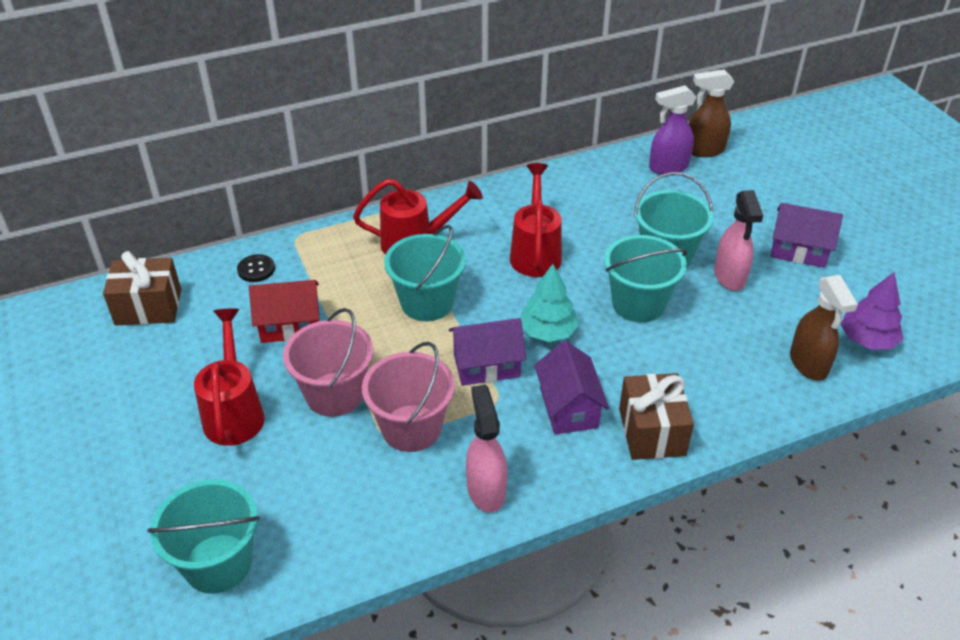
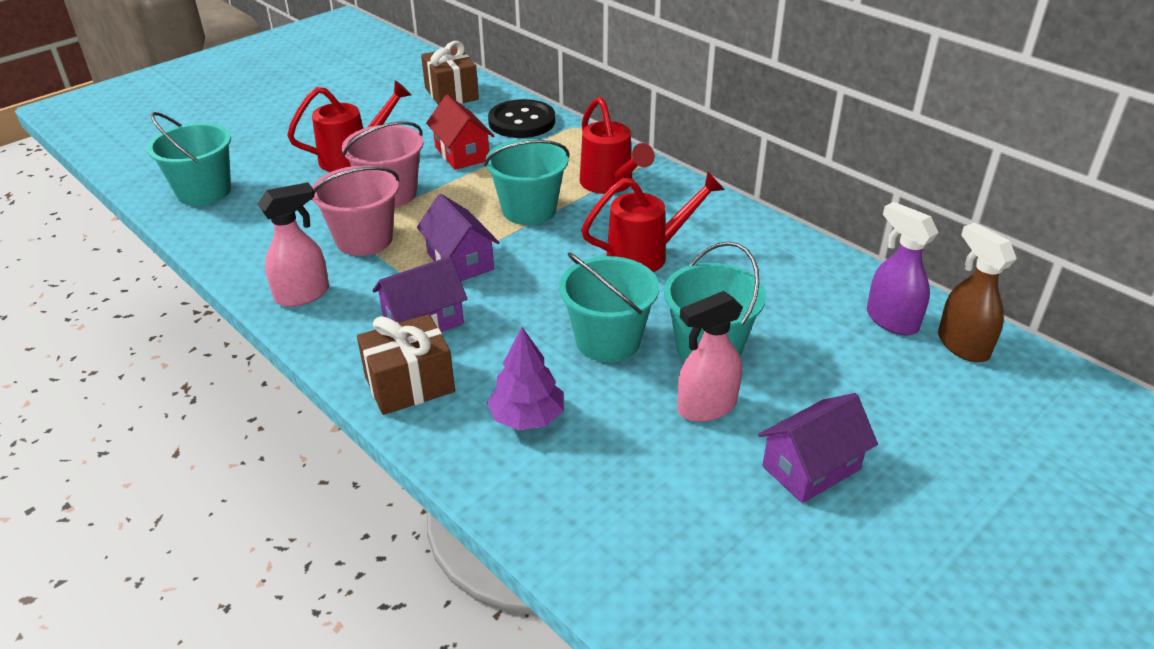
camera: 70 degrees right, 5 degrees down
(256, 269) = (522, 121): black button -> black button, size x1.99
(548, 332) = (527, 287): turquoise tree -> none
(799, 250) = (811, 468): purple house -> purple house turned 60 degrees clockwise
(808, 364) = (578, 503): brown spray bottle -> none
(867, 340) = (659, 562): purple tree -> purple tree (527, 417)

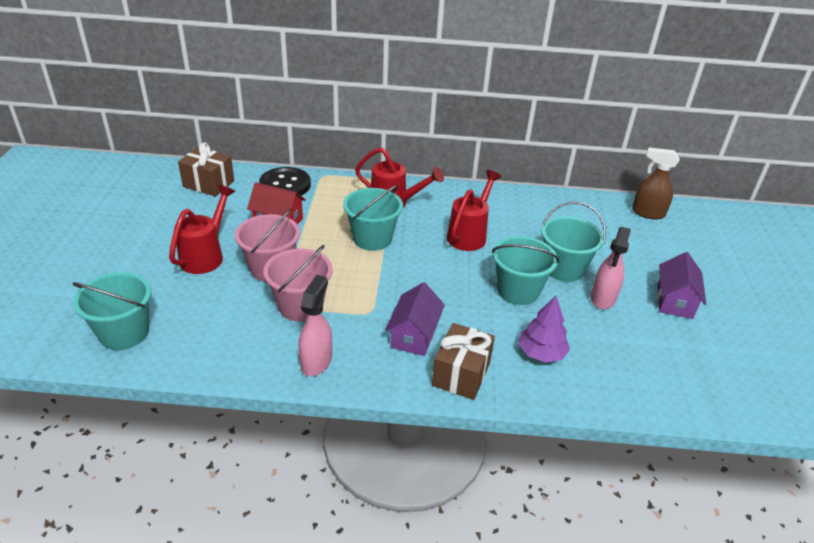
camera: 45 degrees left, 0 degrees up
(460, 261) = (380, 289): purple house -> none
(891, 320) = (610, 215): purple spray bottle -> none

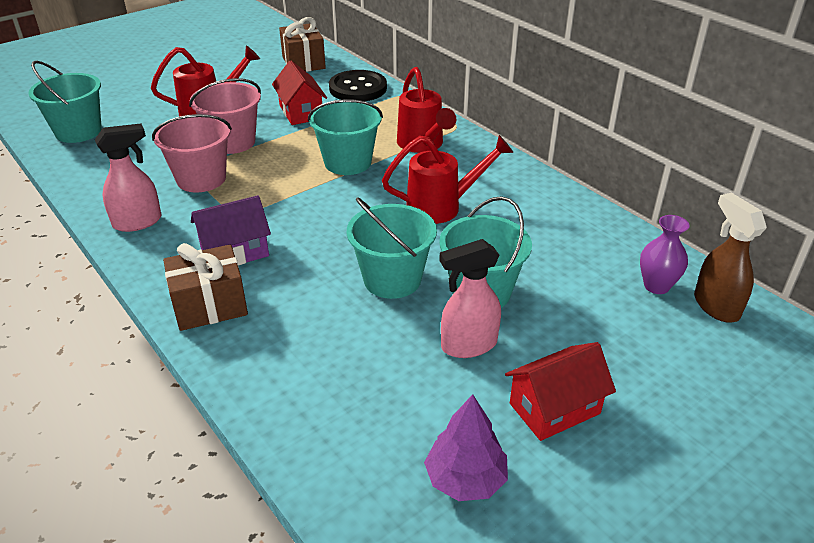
camera: 50 degrees right, 0 degrees up
(541, 353) = (306, 342): purple tree -> purple tree (465, 479)
(616, 218) = (656, 286): none -> purple vase
(674, 301) = (554, 408): purple house -> red house

